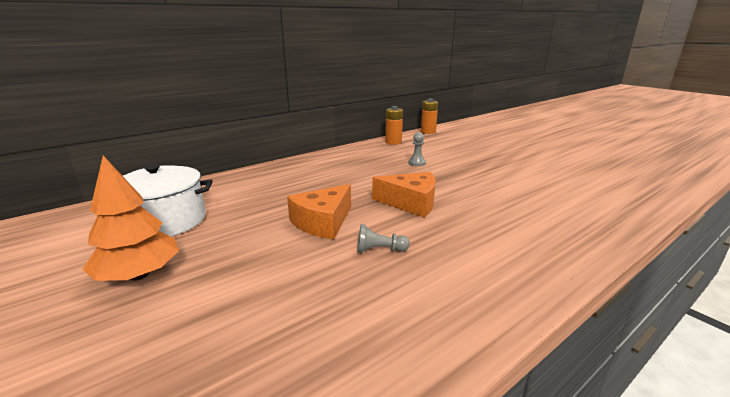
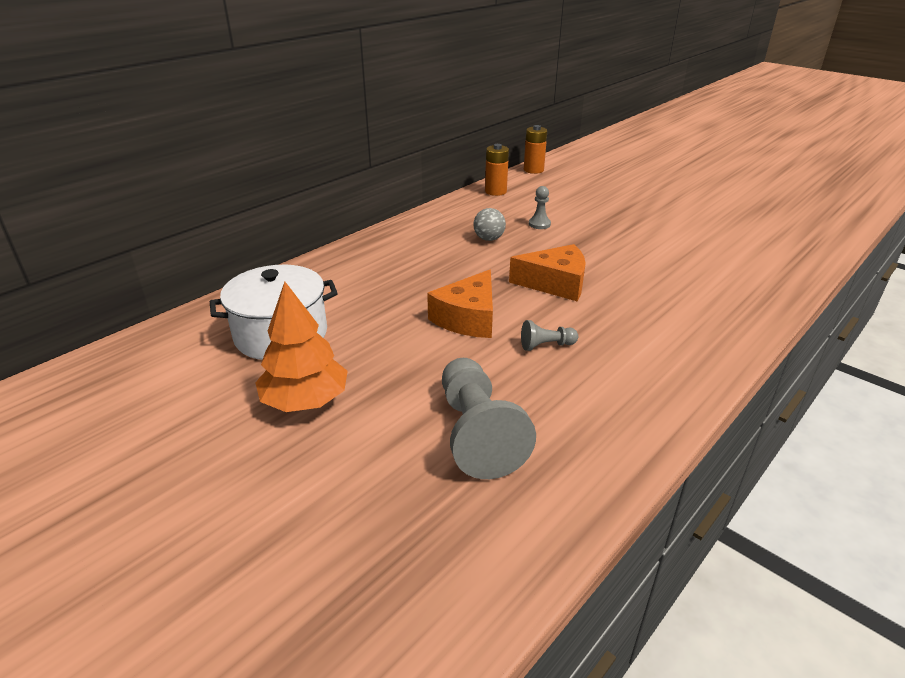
camera: 10 degrees left, 10 degrees up
(270, 324) = (477, 433): none -> grey pawn
(372, 169) = (489, 239): none -> grey ball

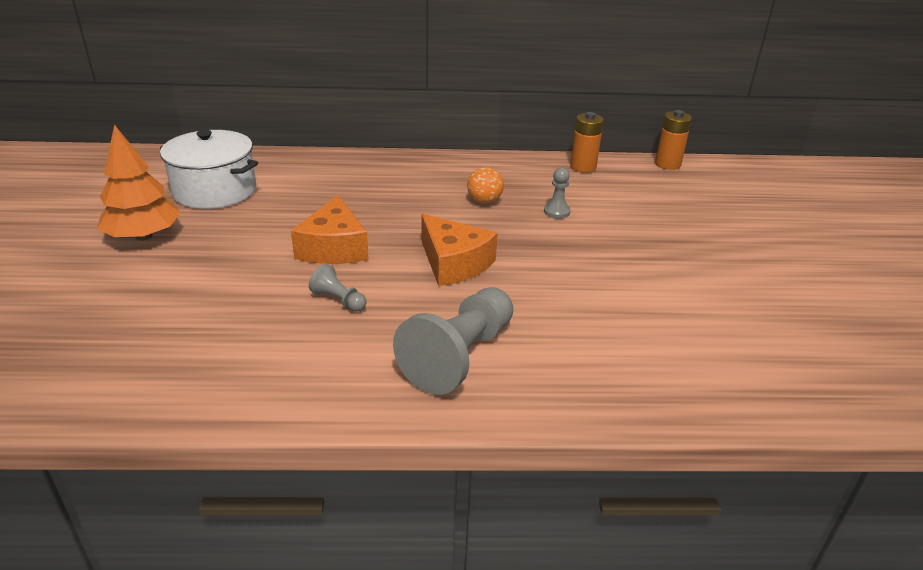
camera: 45 degrees right, 0 degrees up
(468, 318) = (334, 248): orange cheese -> orange cheese turned 75 degrees counterclockwise
(477, 433) = (172, 319): grey pawn -> grey pawn (459, 356)
(489, 239) = (484, 201): grey ball -> orange ball

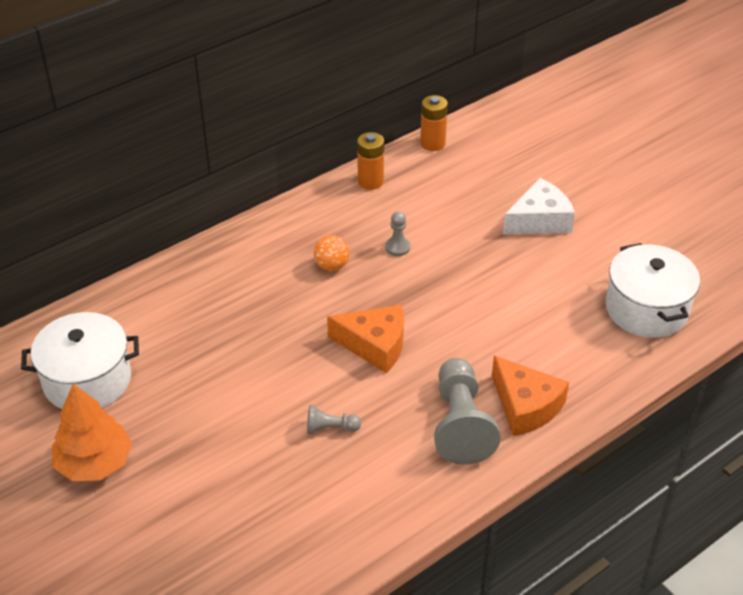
camera: 35 degrees left, 10 degrees up
(334, 248) = (268, 382): orange cheese -> orange cheese (525, 406)
(722, 245) = (539, 220): none -> white cheese
(782, 360) = (646, 309): none -> white pot

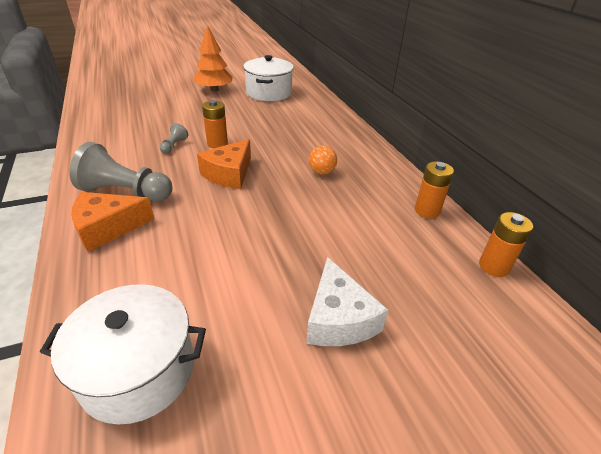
camera: 105 degrees right, 5 degrees down
(303, 383) = (217, 143): none -> orange battery
(397, 247) = (331, 206): grey pawn -> none

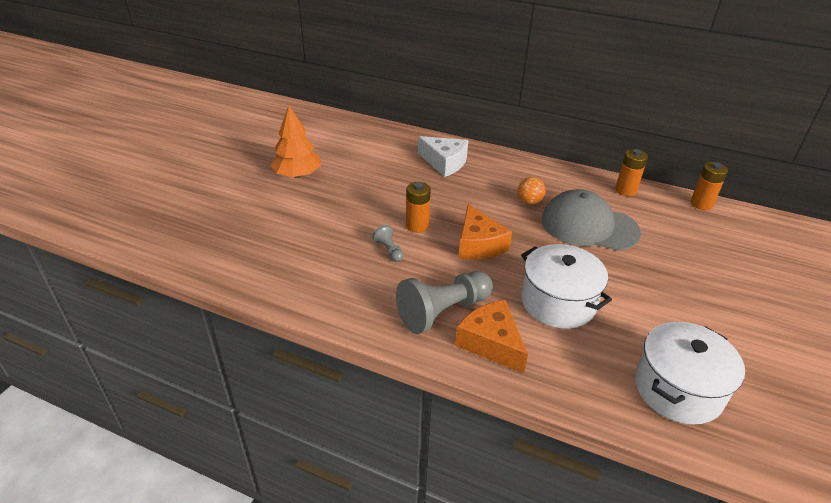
camera: 45 degrees left, 0 degrees up
(107, 227) = (491, 343): orange cheese -> orange cheese turned 120 degrees clockwise
(269, 93) = (353, 151): white pot -> white pot (558, 302)
(335, 213) = (589, 226): none -> grey cap
(338, 319) = (697, 285): white cheese -> white cheese (444, 163)

